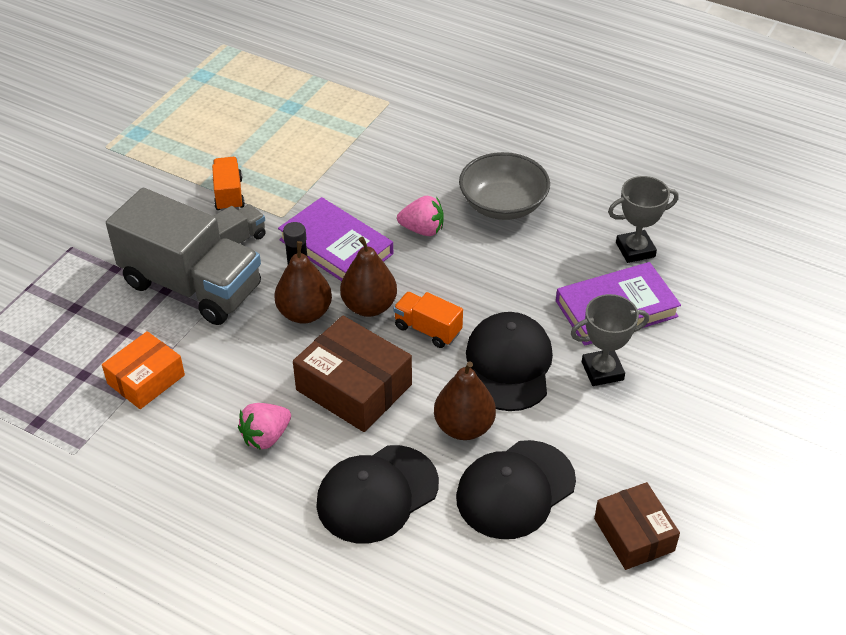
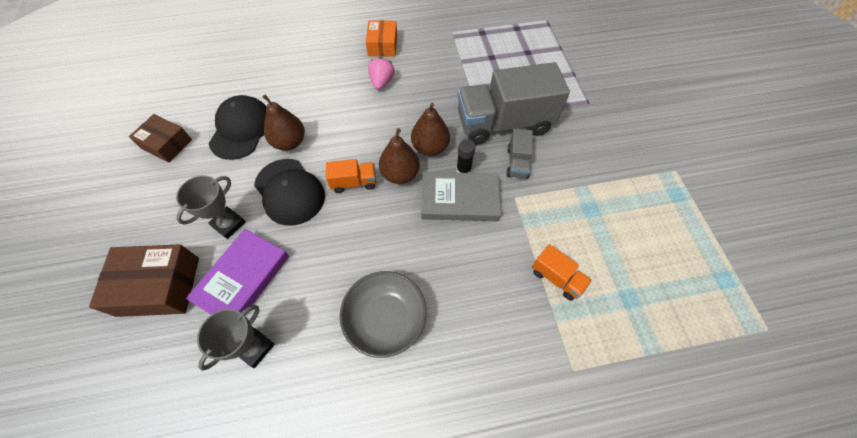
camera: 140 degrees right, 15 degrees up
(146, 379) = (463, 71): orange box -> orange box (382, 45)
(229, 194) = (563, 190): orange truck -> orange truck (556, 278)
(336, 247) = (459, 199): purple book -> grey book
(354, 387) = (364, 127): brown box -> brown box (159, 286)
(377, 494) = (308, 90): black cap -> none
(422, 230) = (421, 252): pink strawberry -> none

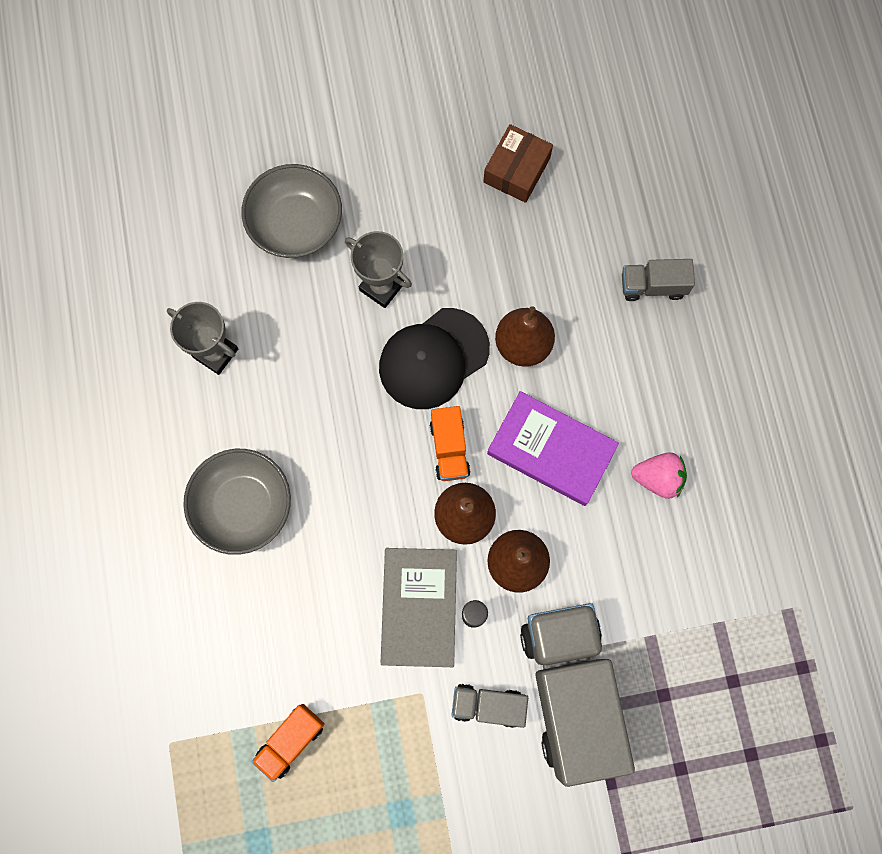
camera: 90 degrees right, 15 degrees up
(159, 286) = (296, 224): brown box -> grey bowl
(241, 129) = (547, 269): black cap -> none
(242, 278) = (302, 321): purple book -> purple book (551, 450)
(266, 80) = (652, 286): none -> grey truck
(382, 45) = (752, 475): orange box -> none

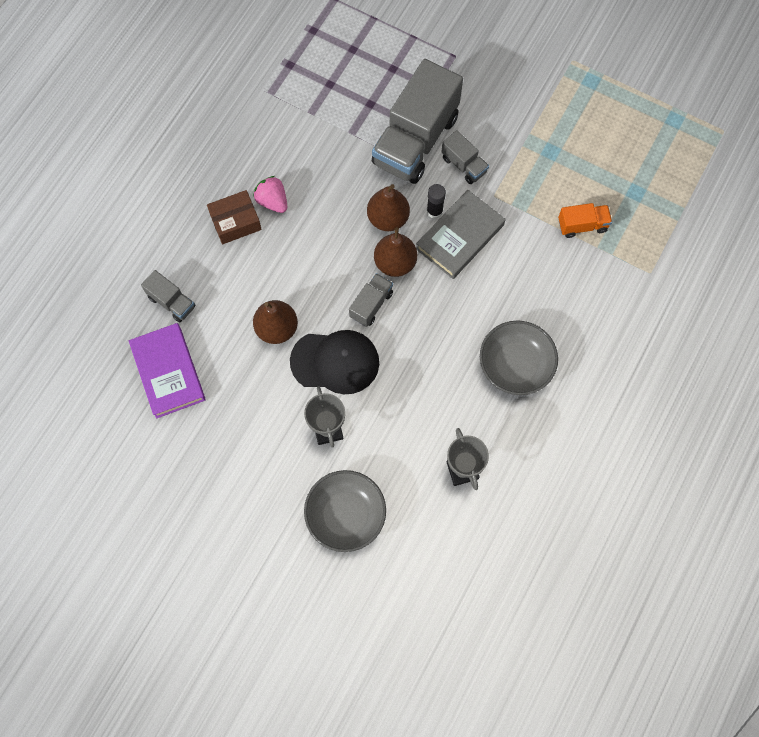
camera: 140 degrees left, 5 degrees down
(449, 449) = (371, 304): orange truck -> grey truck
(516, 170) = (180, 437): brown box -> brown box (235, 222)
(551, 450) = (315, 260): purple book -> purple book (168, 372)

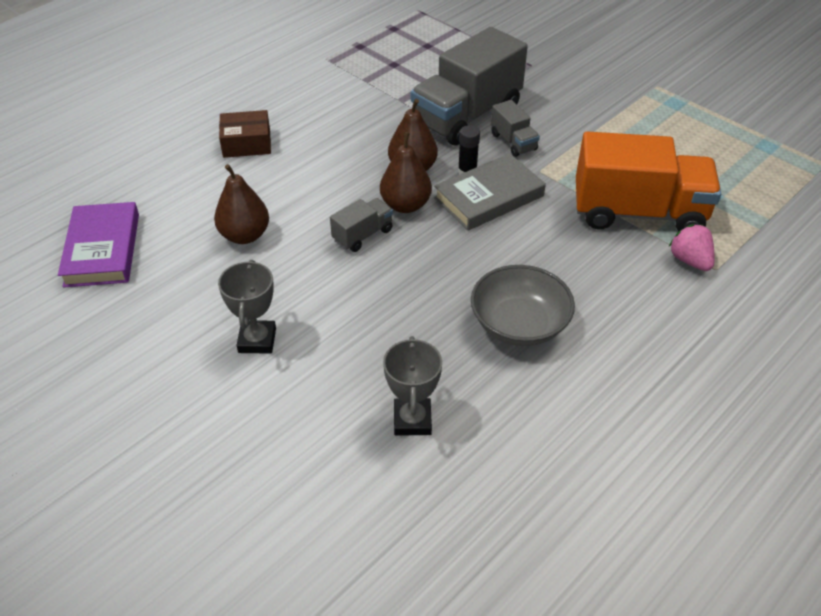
camera: 15 degrees right, 25 degrees down
(172, 302) = (143, 192): grey truck -> none
(272, 201) = (294, 135): pink strawberry -> pink strawberry (690, 260)
(335, 362) = (297, 277): black cap -> none
(345, 515) = (236, 436): grey bowl -> none
(582, 225) = (638, 212): orange truck -> orange truck, size x2.21

